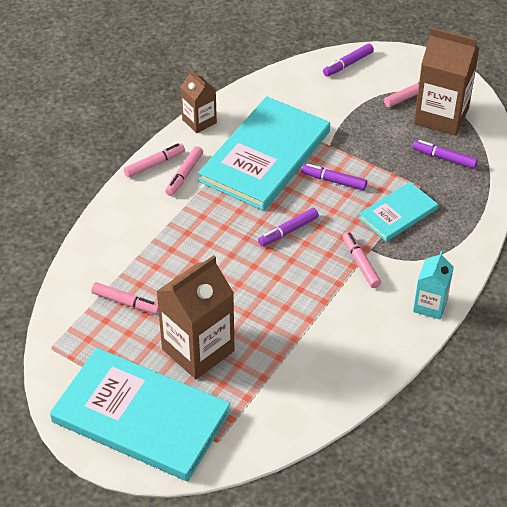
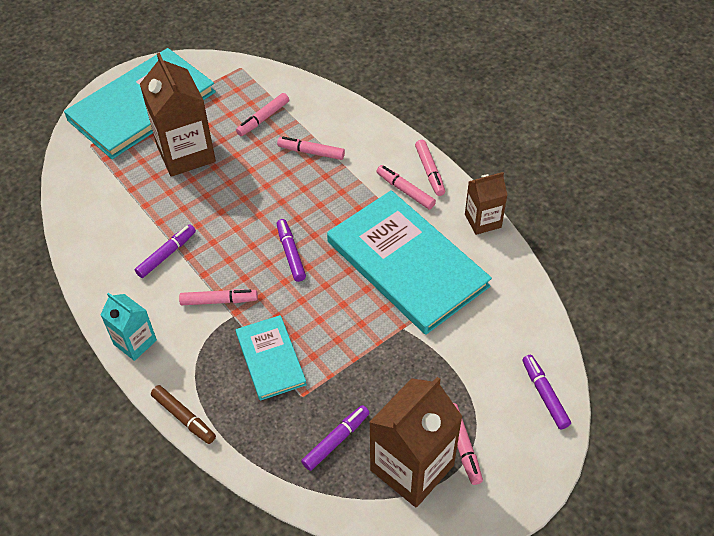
camera: 110 degrees right, 5 degrees up
(160, 251) = (311, 152): none -> pink marker
(333, 181) = (345, 314): purple marker -> purple marker (166, 254)
(477, 248) = (184, 417): none -> brown marker

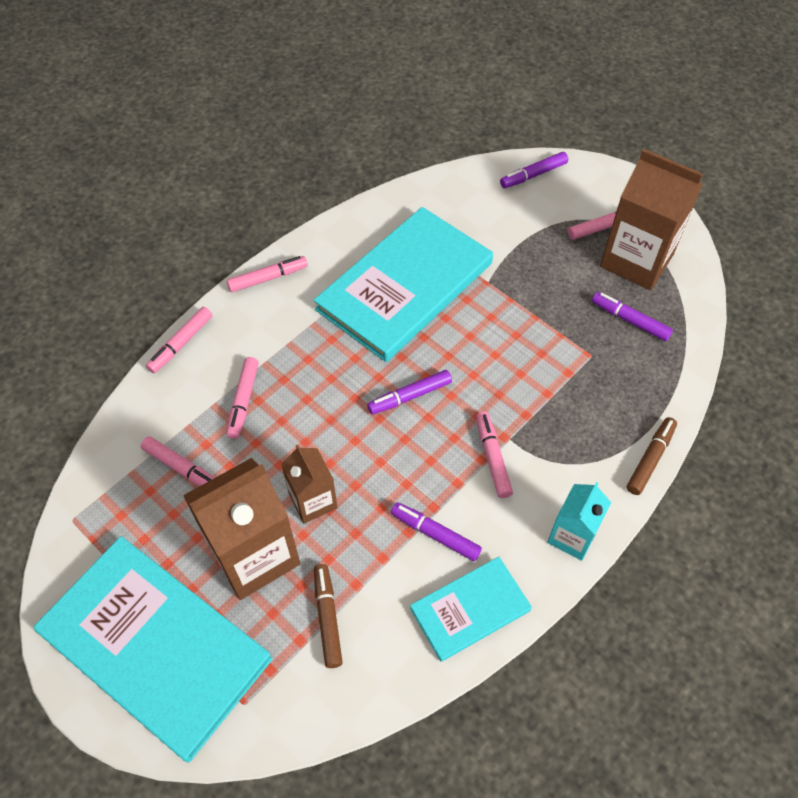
camera: 100 degrees left, 5 degrees up
(128, 188) = (327, 618): none -> brown marker
(270, 359) = (555, 391): turquoise book -> turquoise book (470, 609)
(405, 191) = (300, 298): pink marker -> pink marker (181, 344)
(483, 221) = (336, 228): brown carton -> brown carton (313, 500)

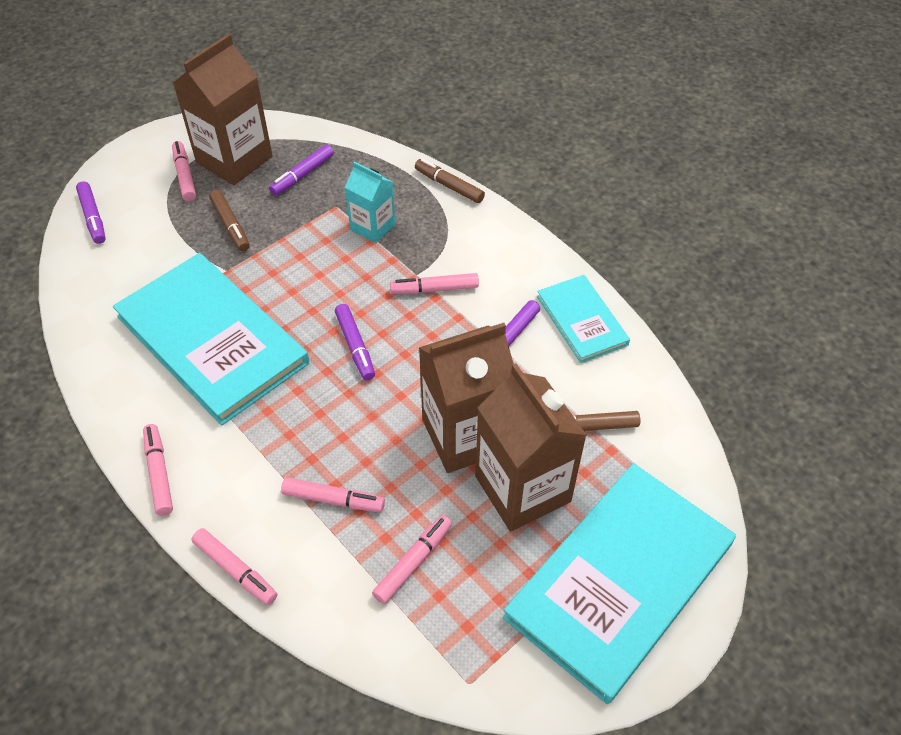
camera: 85 degrees left, 5 degrees down
(313, 500) = (466, 435): brown carton -> brown carton, size x1.77
(545, 274) = (230, 225): none -> brown marker
(572, 536) = (517, 245): turquoise carton -> turquoise carton (372, 227)

